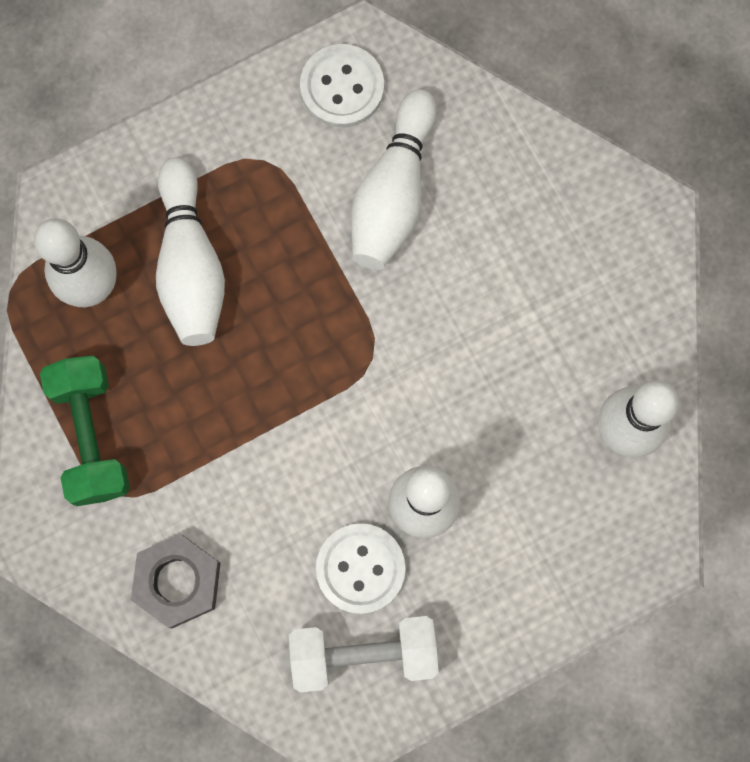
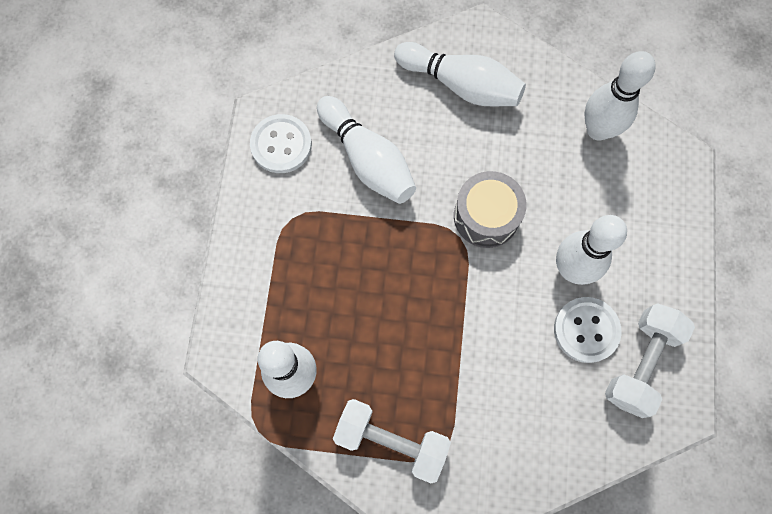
camera: 55 degrees left, 5 degrees down
(91, 435) = (391, 441): green dumbbell -> white dumbbell
(178, 581) = (523, 448): grey nut -> none
(191, 265) = (325, 305): white bowling pin -> white bowling pin (461, 85)
(419, 371) = (486, 216): none -> grey drum

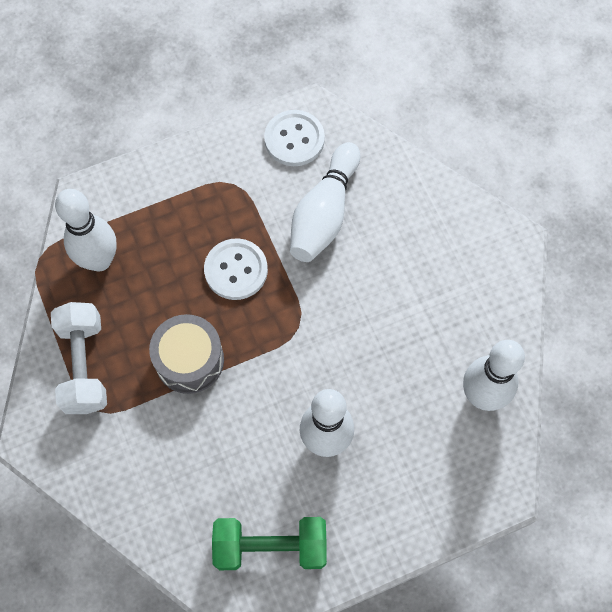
camera: 60 degrees right, 5 degrees down
(461, 85) = (447, 252): white bowling pin -> none
(486, 216) = (332, 339): grey drum -> grey drum (189, 360)
(586, 330) = (274, 481): white button -> white button (236, 270)
(640, 363) = (270, 546): white dumbbell -> green dumbbell

